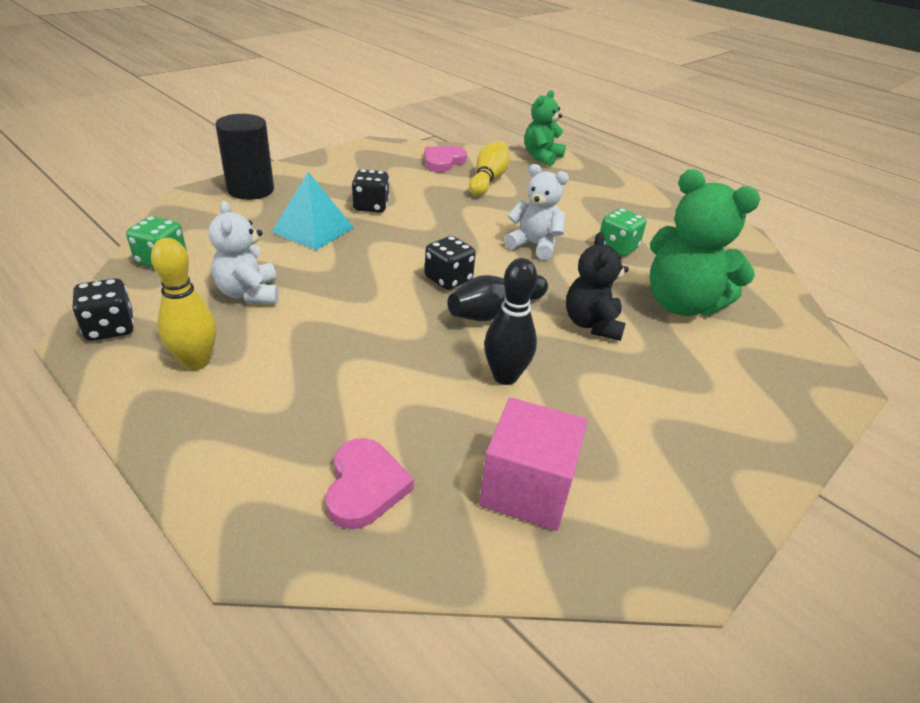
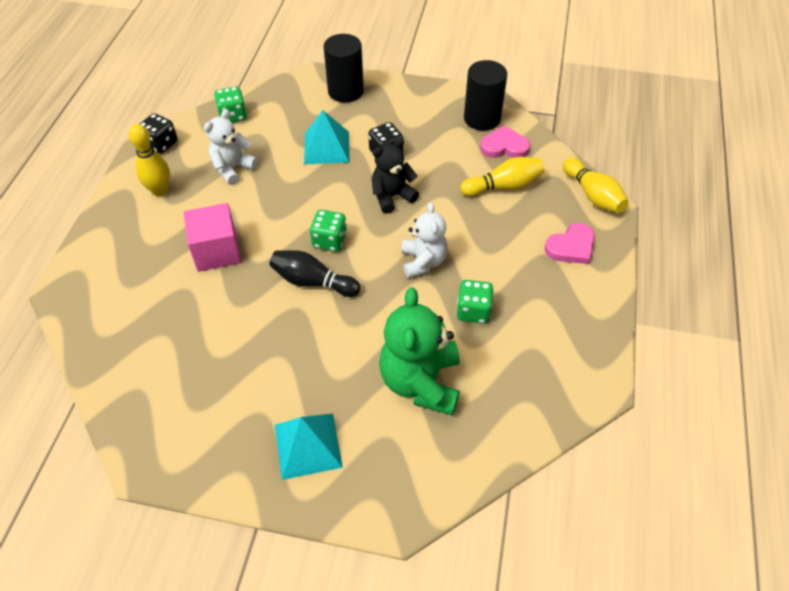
camera: 60 degrees right, 15 degrees up
(365, 486) = (117, 307): pink heart -> pink heart (571, 247)
(396, 155) = (482, 118): none -> black cylinder
(448, 279) = (329, 241): black dice -> green dice
(505, 376) = (247, 319): black bowling pin -> none
(527, 488) = (158, 373): pink cube -> pink cube (217, 251)
(542, 157) = (592, 195): green teddy bear -> yellow bowling pin
(592, 324) = (343, 339): black teddy bear -> black teddy bear (392, 196)
(722, 404) = (308, 445): none -> turquoise pyramid

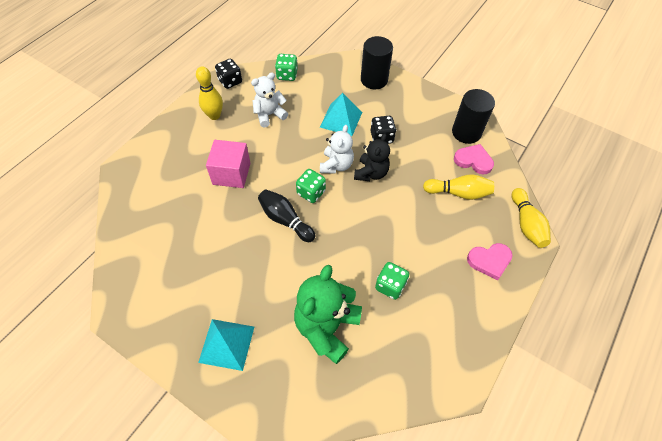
camera: 20 degrees right, 5 degrees up
(392, 196) = (371, 173): black teddy bear -> black teddy bear turned 120 degrees clockwise
(423, 261) = (371, 232): white teddy bear -> white teddy bear (336, 165)

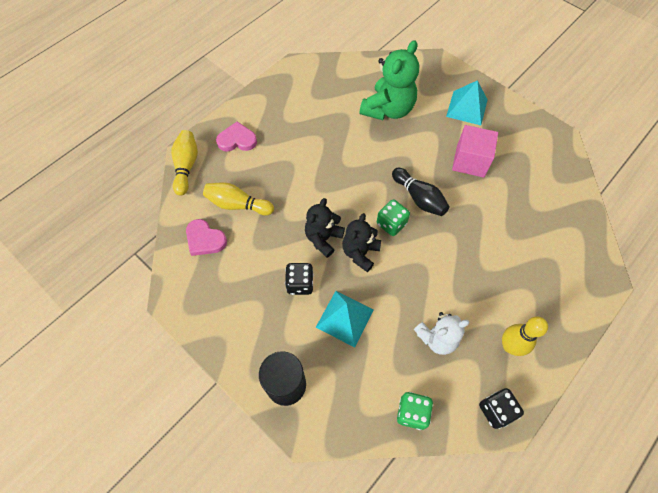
camera: 170 degrees left, 5 degrees up
(231, 173) = (478, 257): pink cube -> pink cube (470, 161)
(336, 165) = (360, 253): white teddy bear -> black teddy bear
(390, 286) = (330, 131): green dice -> none
(466, 132) = (196, 278): black cylinder -> none

